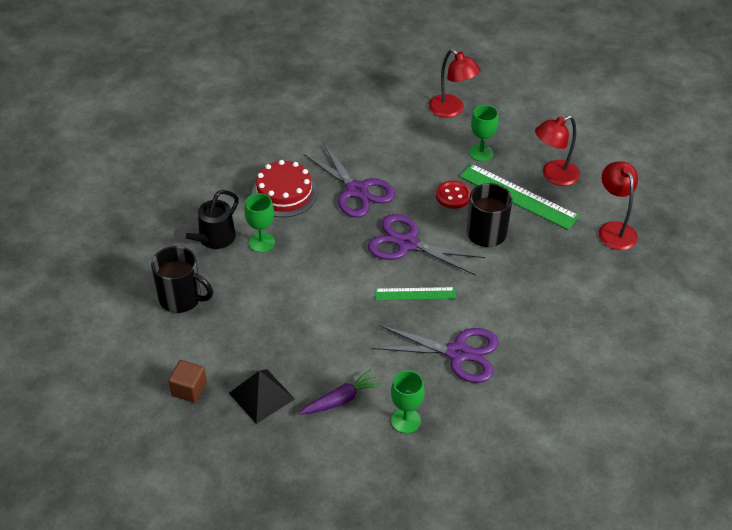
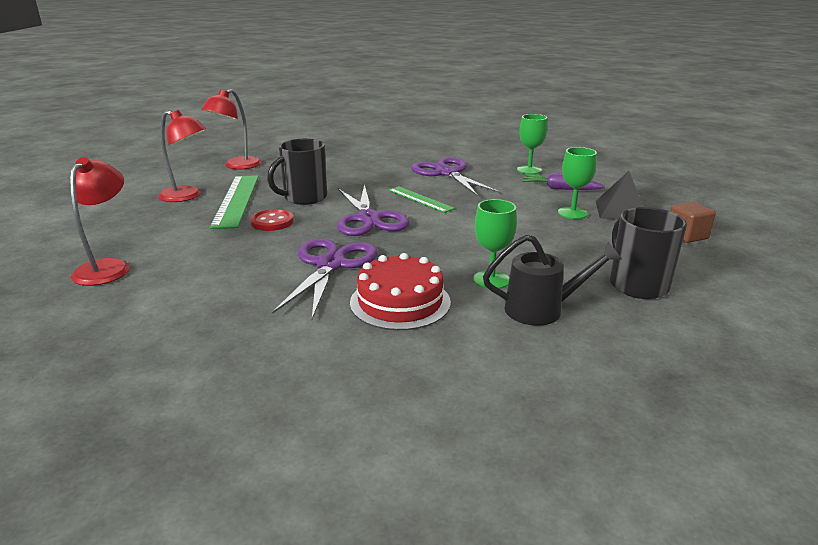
camera: 130 degrees left, 20 degrees down
(481, 153) = (183, 230): green goblet -> green goblet (572, 213)

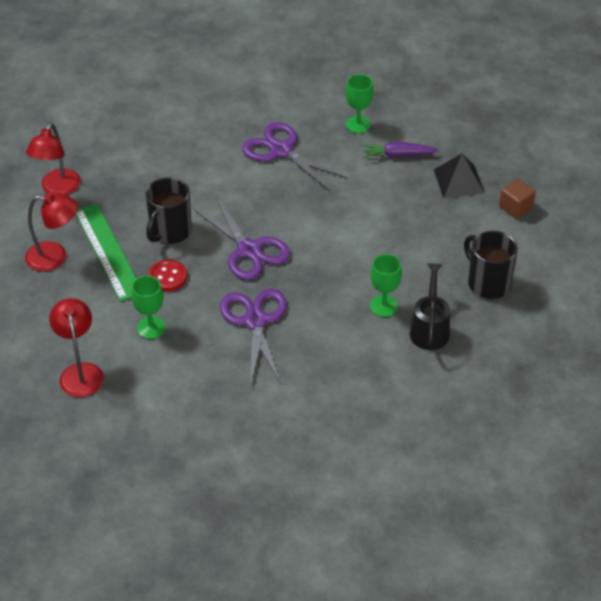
camera: 20 degrees left, 20 degrees up
(400, 302) = (330, 348): red cake -> none
(420, 199) = (278, 206): green ruler -> none
(542, 309) = (429, 329): black watering can -> black watering can turned 60 degrees counterclockwise
(572, 213) = (419, 196): green goblet -> green goblet (151, 328)

